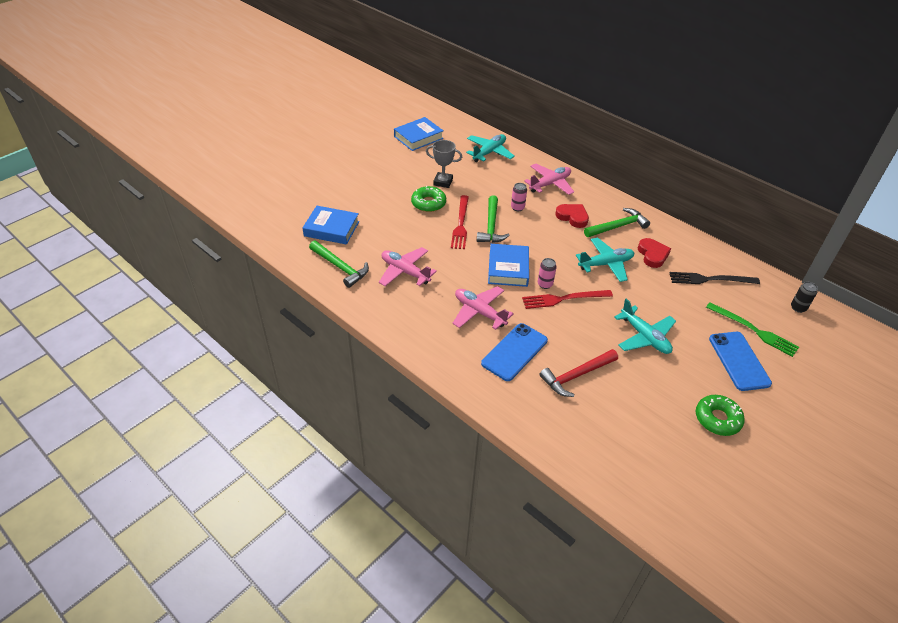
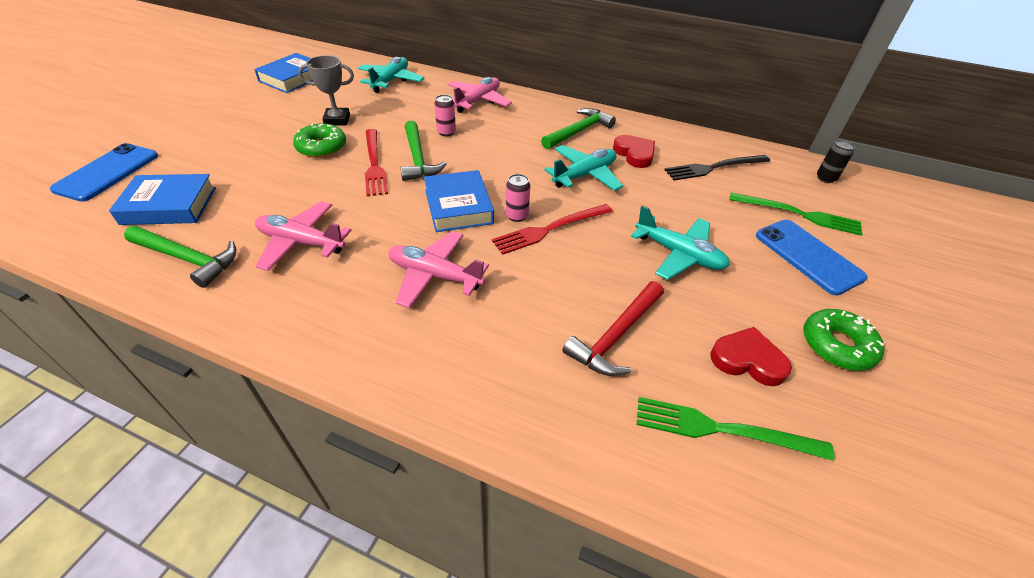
camera: 20 degrees left, 0 degrees up
(514, 352) = (509, 323): blue phone -> blue phone (107, 172)
(572, 217) = (520, 131): red heart -> red heart (747, 360)
(614, 440) = (722, 429): none -> green fork

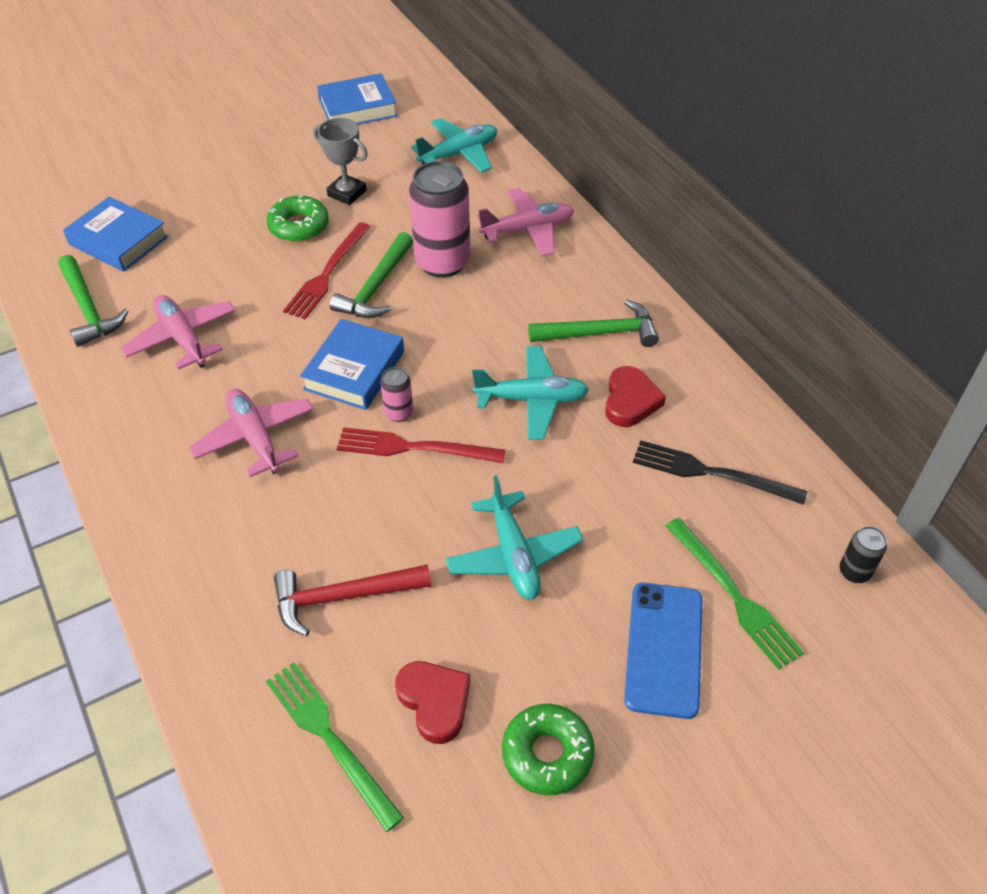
camera: 40 degrees right, 5 degrees up
(107, 172) = (102, 176): blue phone -> none
(446, 132) = (442, 262): pink can -> pink can, size x2.18

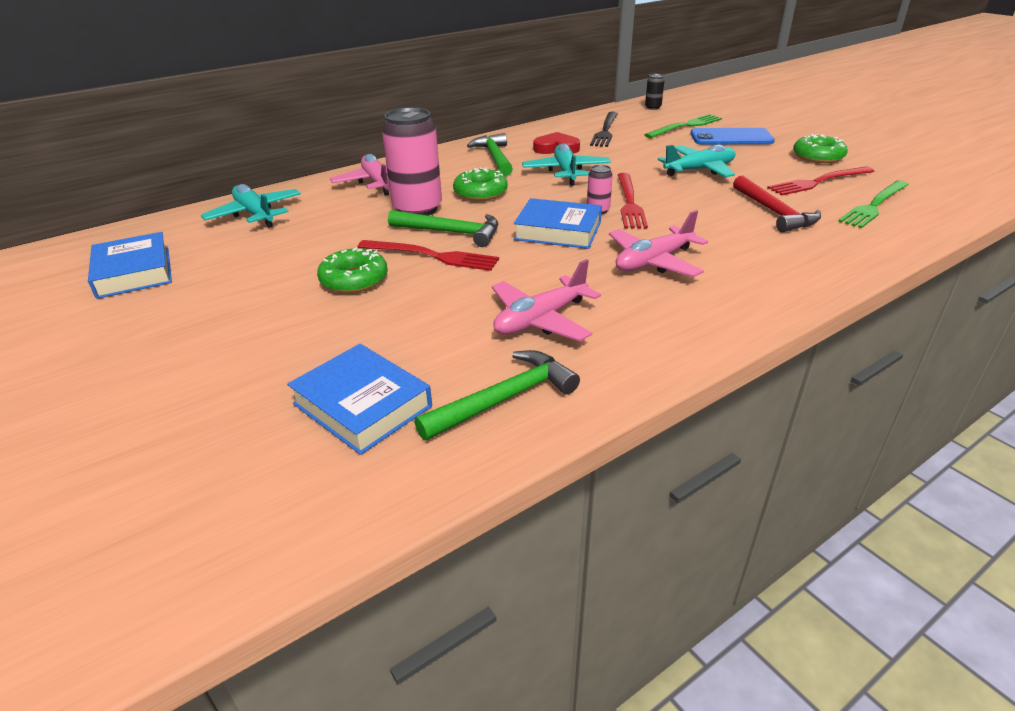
camera: 95 degrees left, 15 degrees down
(118, 240) = (362, 405): blue book -> blue book turned 75 degrees counterclockwise
(347, 193) = (302, 260): grey trophy -> none
(434, 702) = (818, 182): red heart -> red fork
(478, 313) = (480, 193): none -> green donut

